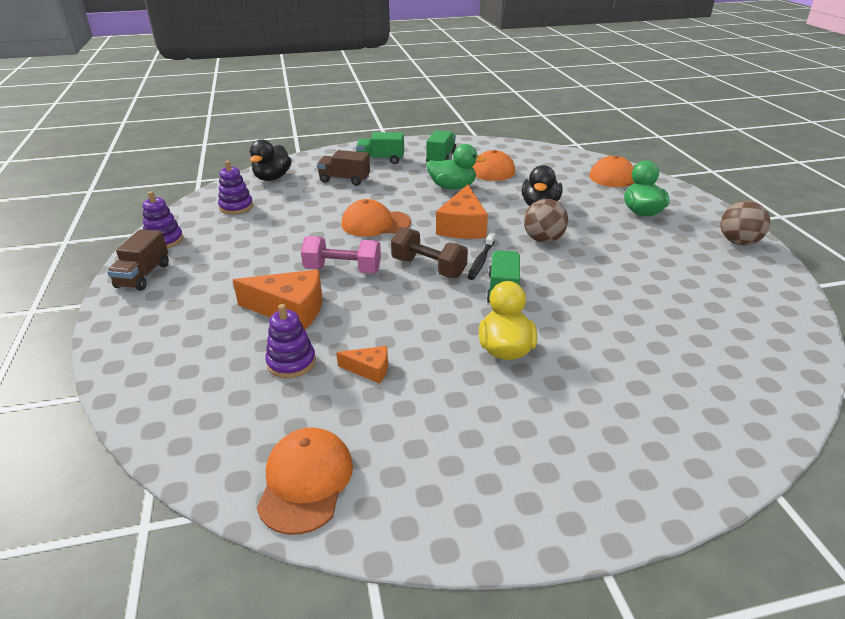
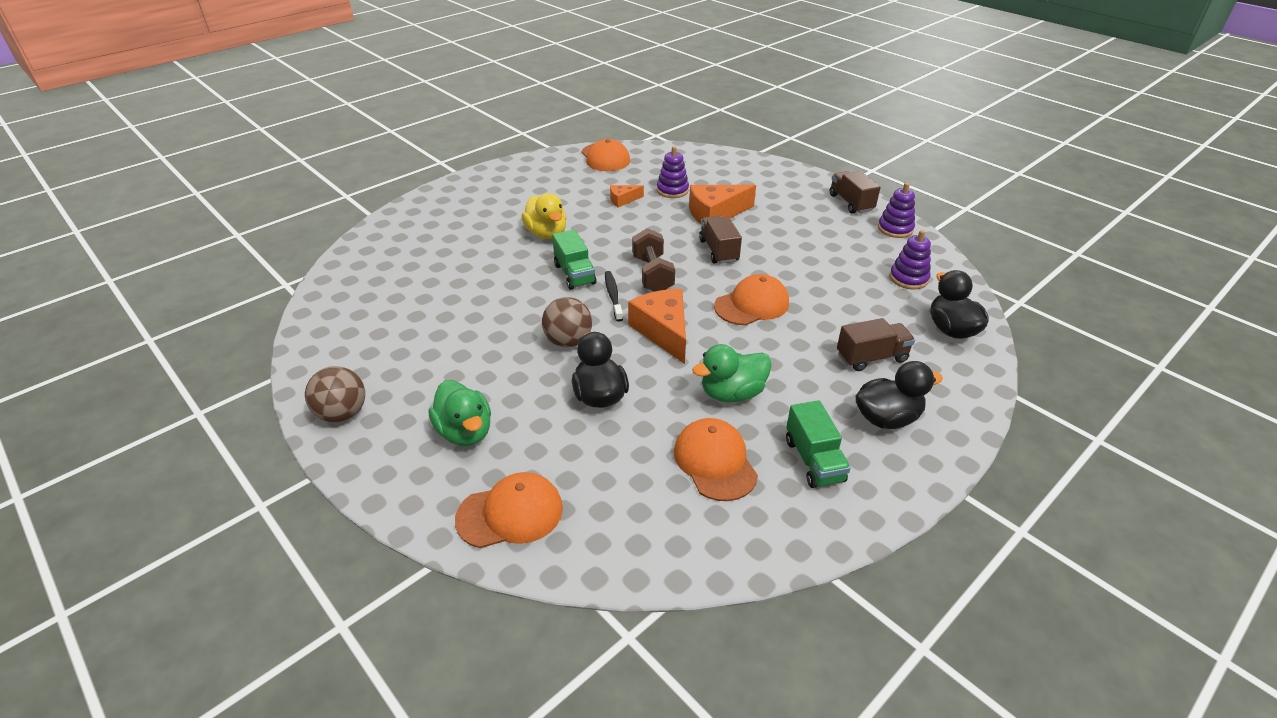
camera: 150 degrees right, 5 degrees up
(343, 270) = (718, 251): pink dumbbell -> brown truck
(381, 160) = (887, 418): green truck -> black duck
(428, 268) = (652, 274): brown dumbbell -> brown dumbbell turned 75 degrees clockwise

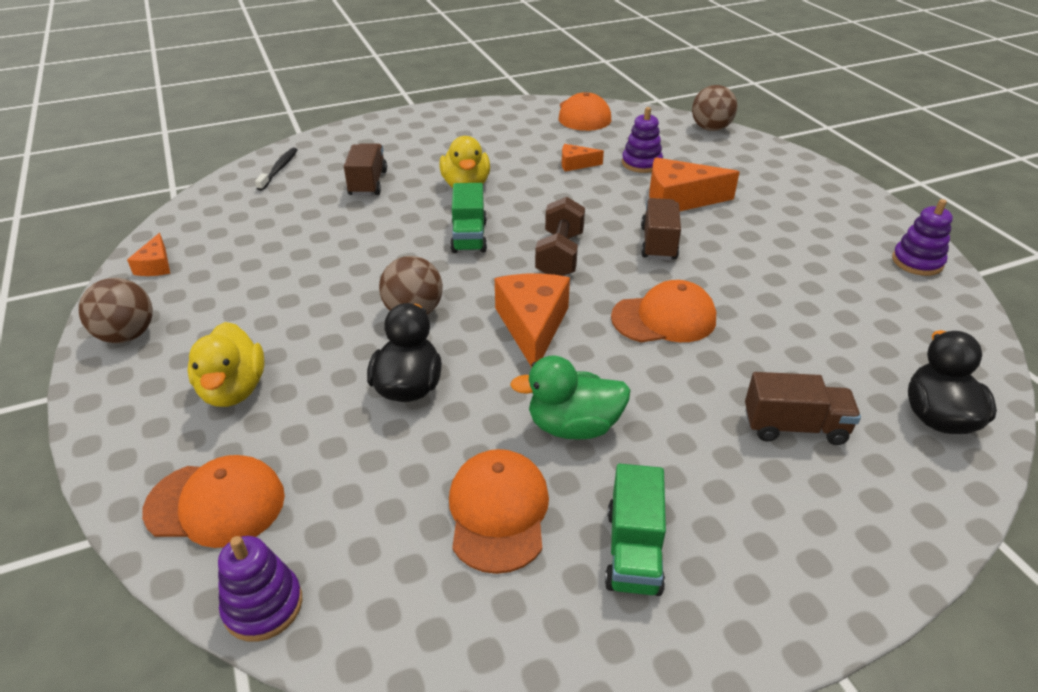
camera: 20 degrees right, 0 degrees up
(324, 353) = (156, 265): none -> orange cheese
(465, 432) = (233, 390): green duck -> yellow duck
(613, 296) = (498, 270): black toothbrush -> black toothbrush (279, 169)
(708, 153) = (710, 129): none -> brown ball
(851, 203) = (869, 217): brown truck -> brown truck (368, 183)
(887, 418) = (773, 520): black duck -> none
(908, 278) = (904, 331): purple stacking toy -> purple stacking toy (263, 606)

